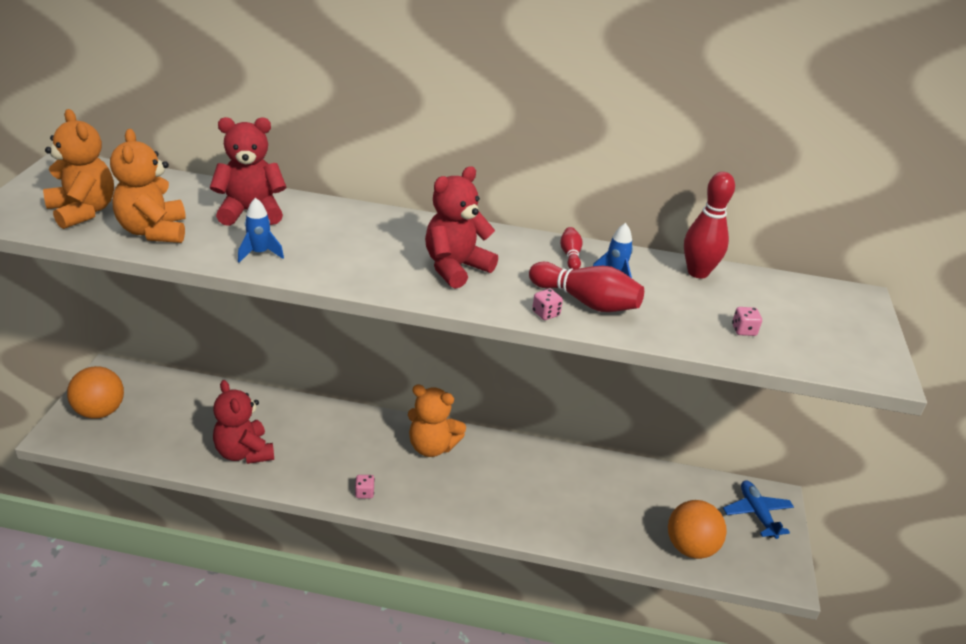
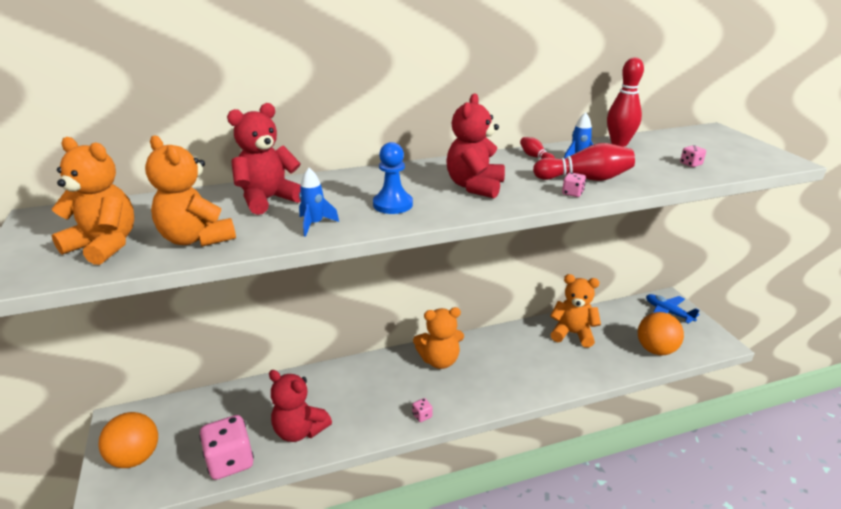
camera: 25 degrees left, 5 degrees down
(167, 451) = (230, 461): none -> pink dice
(351, 258) = (393, 204): none -> blue pawn
(607, 484) = (572, 334): none -> orange teddy bear

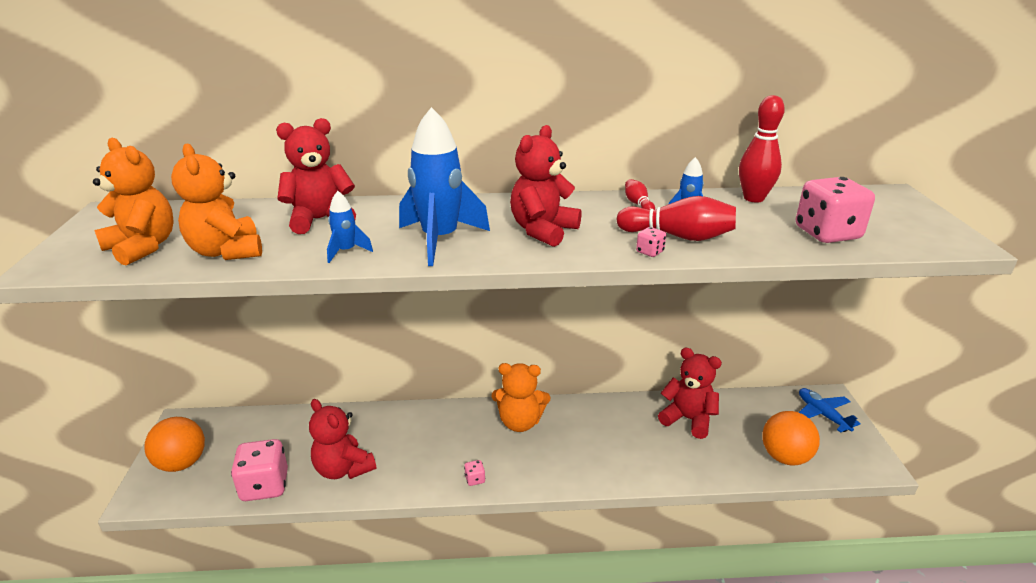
camera: 15 degrees right, 0 degrees up
(393, 204) = (440, 240): blue pawn -> blue rocket
(572, 334) = (688, 419): orange teddy bear -> red teddy bear
(690, 164) = (827, 233): pink dice -> pink dice, size x2.41

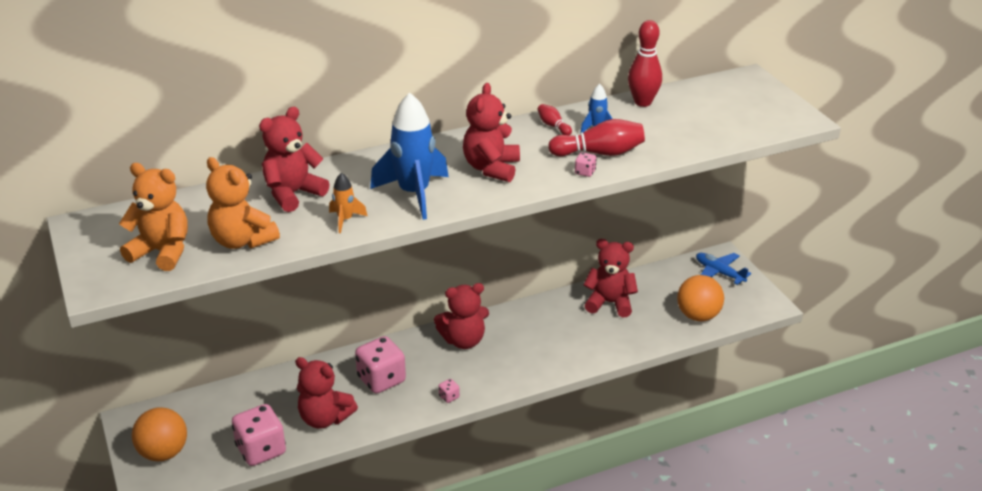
camera: 20 degrees left, 5 degrees up
(346, 251) = (345, 220): blue rocket -> orange rocket
(520, 422) = (463, 340): orange teddy bear -> red teddy bear
(827, 233) = (708, 129): pink dice -> pink dice (381, 379)

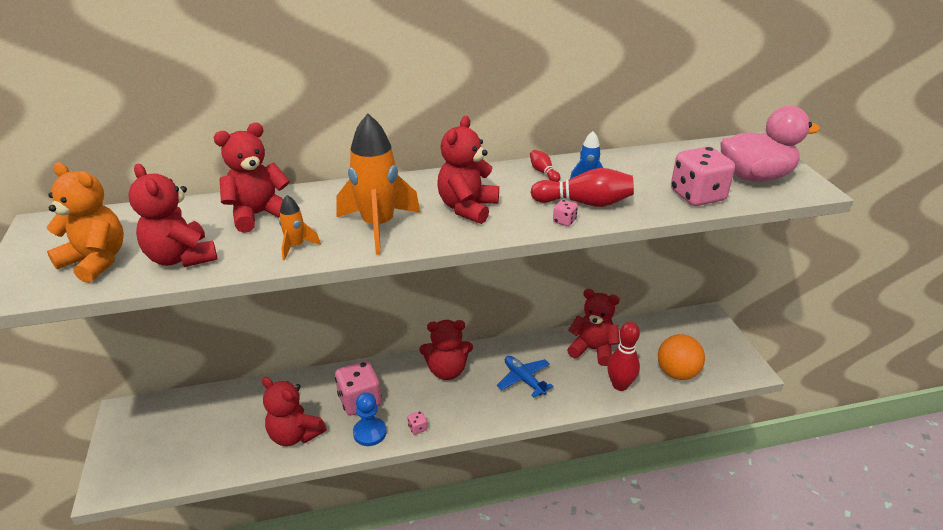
camera: 10 degrees right, 0 degrees up
(163, 453) = (136, 450): orange ball -> none
(242, 241) = (181, 258): orange teddy bear -> red teddy bear
(261, 450) = (224, 461): pink dice -> pink dice (697, 196)
(401, 407) = (369, 433): none -> blue pawn
(414, 194) = (378, 226): blue rocket -> orange rocket
(643, 102) = (640, 158): red bowling pin -> red bowling pin (620, 385)
(719, 273) = (703, 331): blue plane -> blue plane (524, 379)
(752, 112) = (755, 177): none -> pink duck

